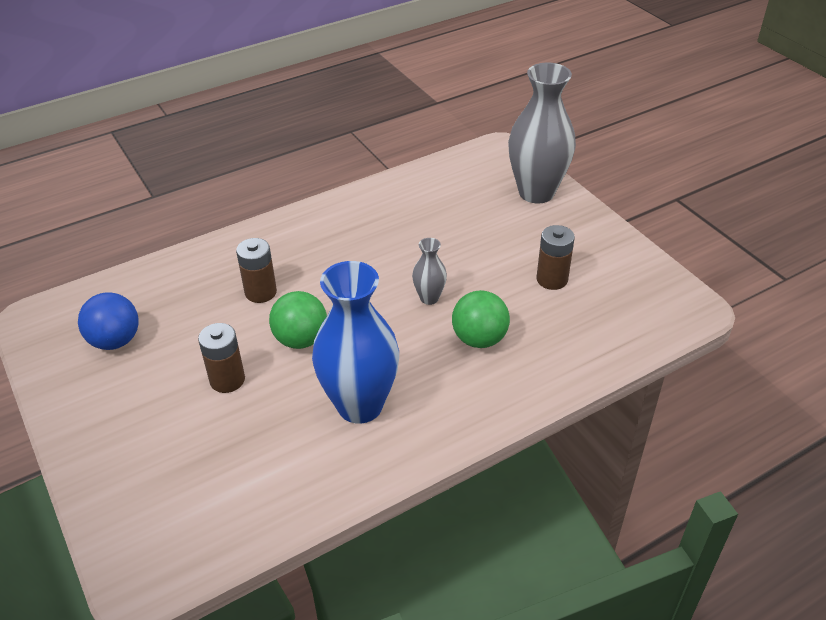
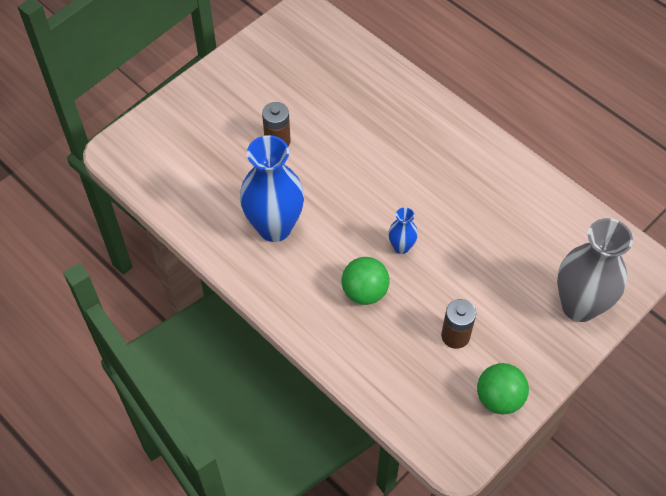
camera: 75 degrees right, 15 degrees up
(115, 341) = (296, 64): blue ball -> none
(260, 292) = (371, 132): brown battery -> none
(301, 339) = (329, 173): green ball -> green ball (499, 398)
(429, 298) = (401, 247): grey vase -> blue vase

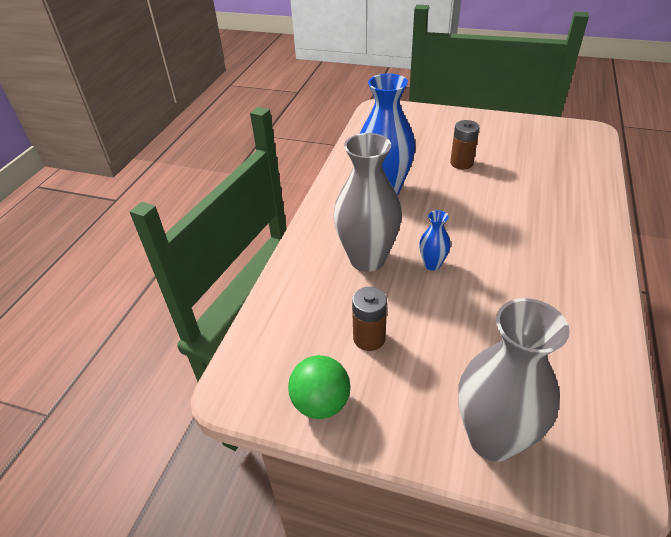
camera: 65 degrees right, 15 degrees down
(364, 292) = (367, 259): green ball -> grey vase

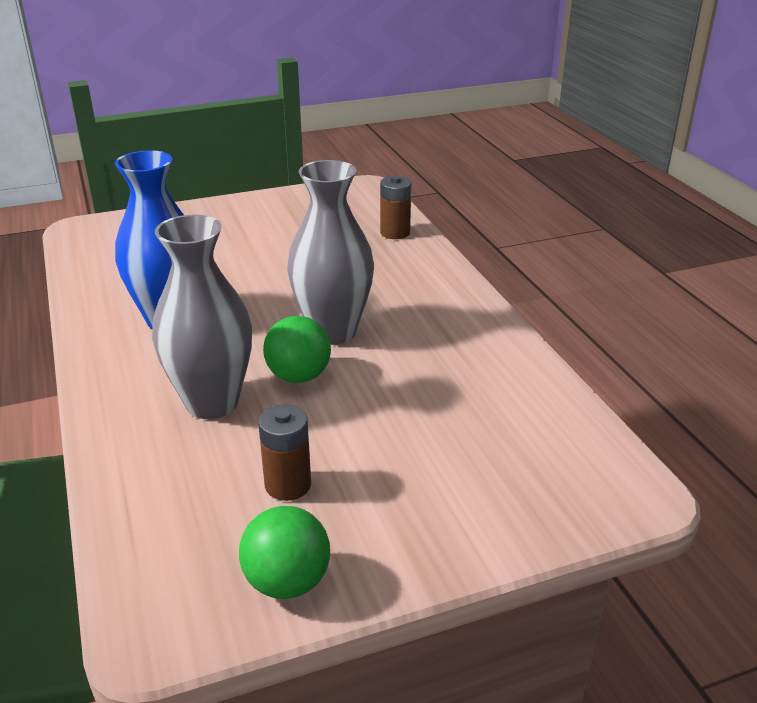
camera: 40 degrees left, 10 degrees down
(432, 264) = (299, 376): blue vase -> green ball
(461, 163) = (245, 259): brown battery -> brown battery (395, 233)
(492, 438) = (502, 512): grey vase -> grey vase (333, 332)

